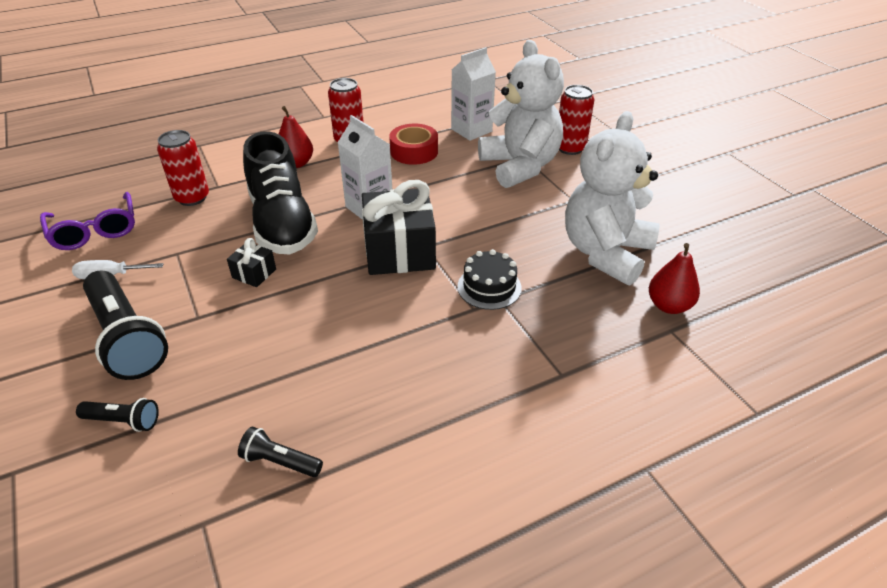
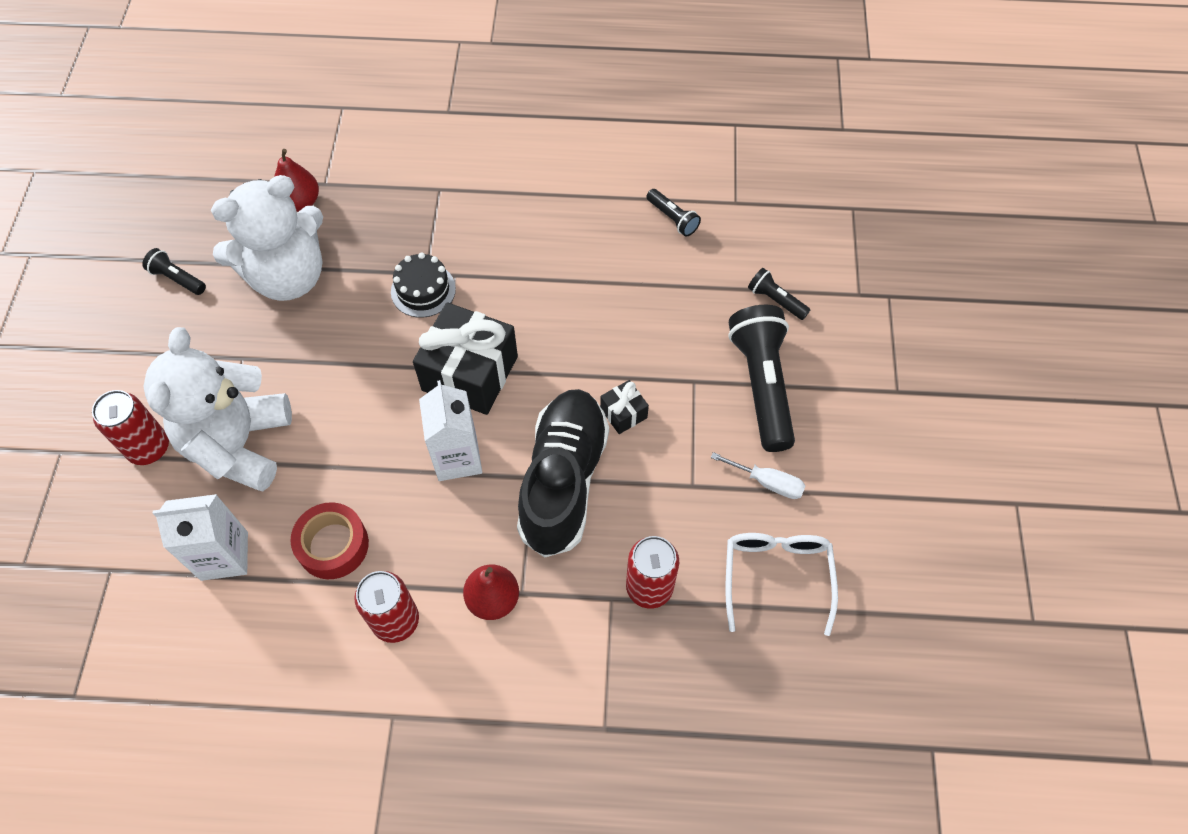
camera: 150 degrees left, 20 degrees up
(95, 231) = (776, 576): purple glasses -> white glasses
(680, 220) = (177, 279): none -> black flashlight

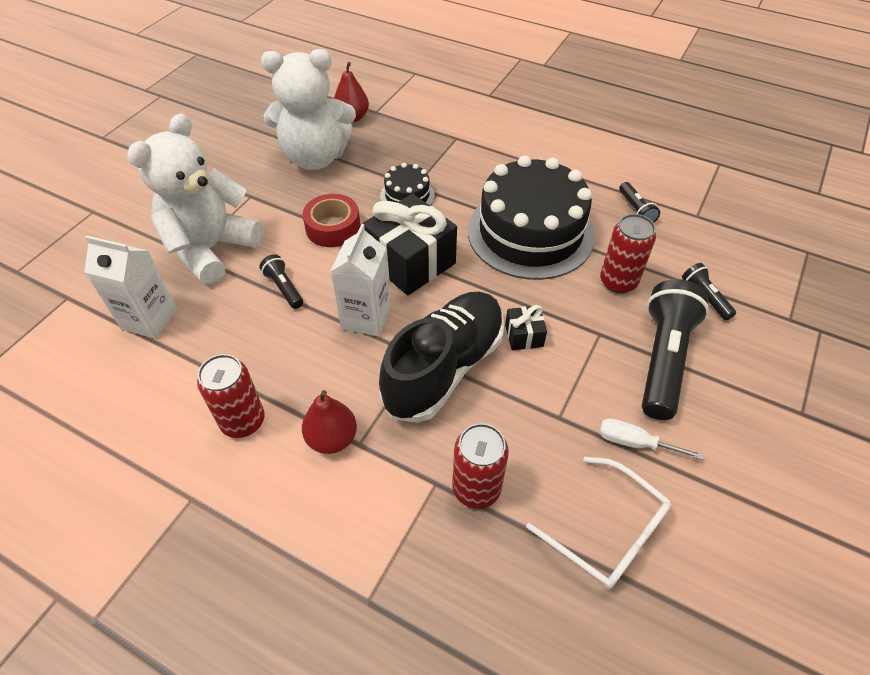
camera: 25 degrees right, 10 degrees down
(149, 448) = (150, 229): red can -> red can (618, 282)
(177, 279) = (241, 136): black flashlight -> black flashlight (284, 288)
(333, 545) = (231, 344): red tape -> red tape (333, 228)
(577, 288) = (530, 233): none -> black cake
(767, 482) = (634, 443): white screwdriver -> white screwdriver turned 150 degrees clockwise
(776, 576) = (608, 532): white glasses -> white glasses turned 105 degrees clockwise

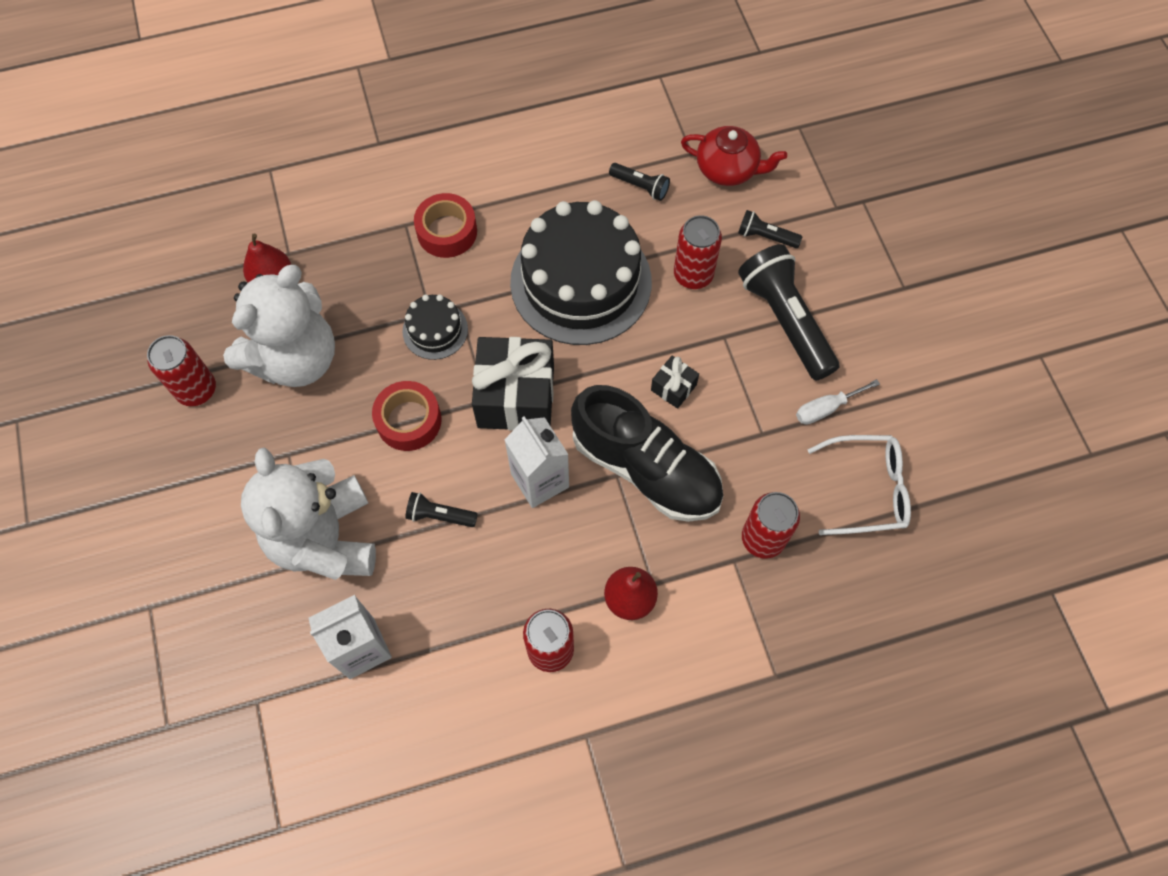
camera: 45 degrees left, 15 degrees up
(250, 137) = (196, 390): none -> red can
(444, 368) = (646, 468): black shoe -> black shoe turned 135 degrees clockwise
(476, 155) = (447, 232): none -> red tape
(717, 241) = (728, 169): none -> red teapot

